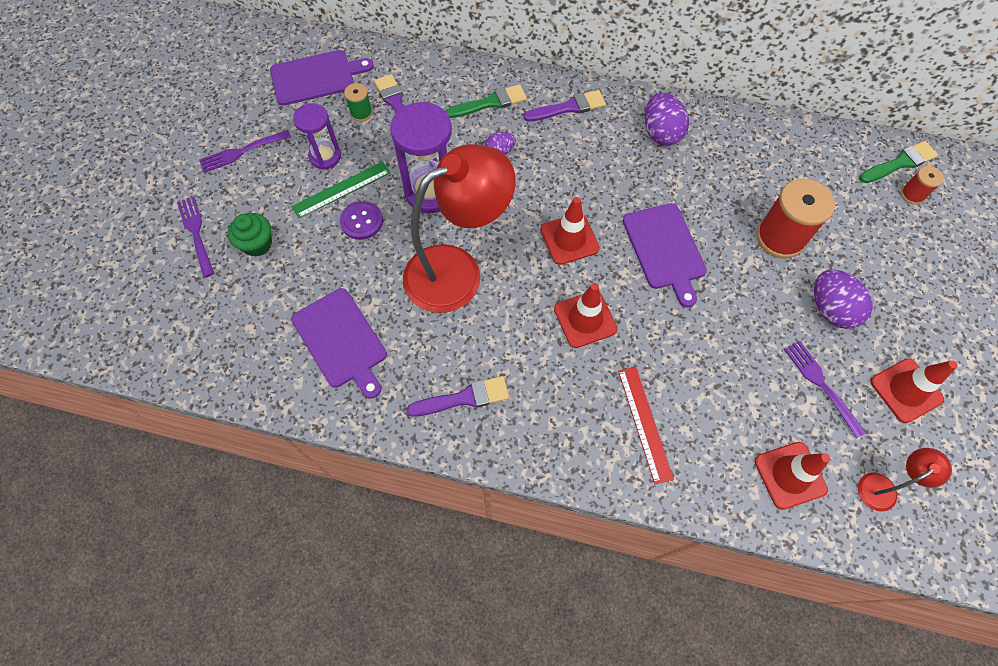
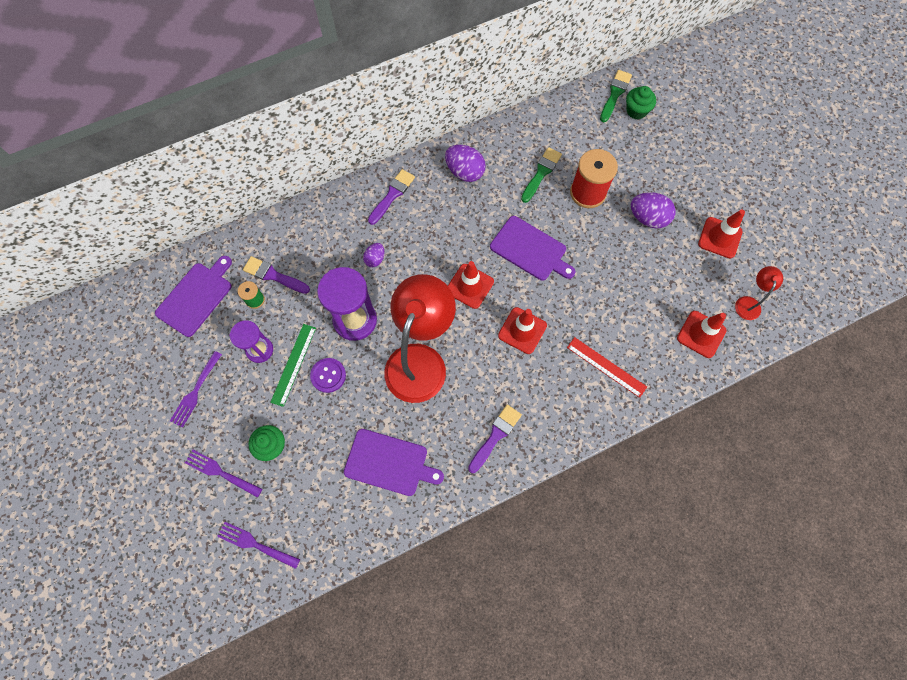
camera: 40 degrees left, 5 degrees up
(490, 103) = (338, 228): green brush -> green brush (541, 173)
(822, 385) = (677, 268): purple fork -> purple fork (256, 544)
(912, 195) = (636, 111): red spool -> green cupcake

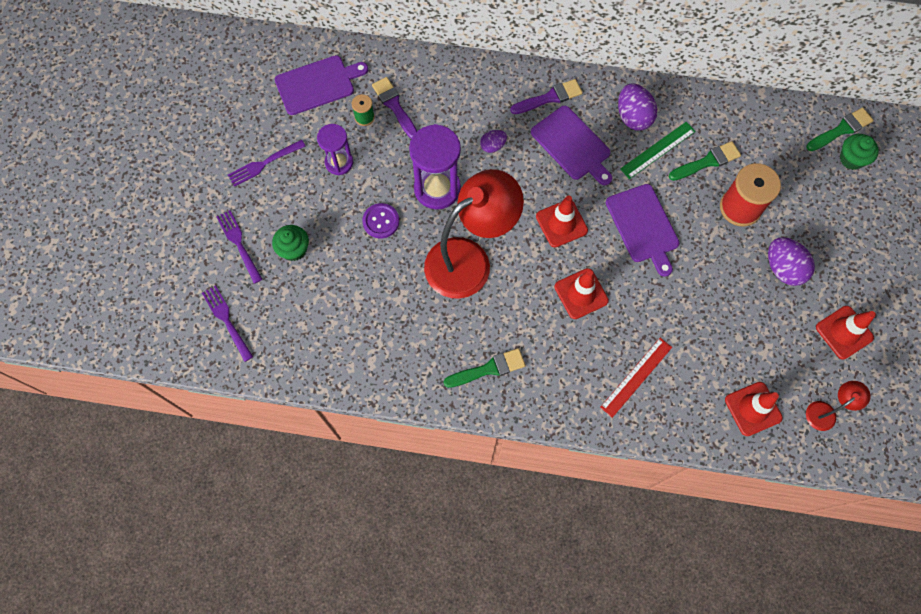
camera: 35 degrees right, 0 degrees up
(293, 364) = (358, 193): green ruler -> green ruler (657, 150)
(389, 463) = (380, 329): purple cutting board -> purple cutting board (572, 145)
(495, 436) = (488, 369): purple brush -> green brush
(606, 366) = (636, 377): red ruler -> red ruler turned 60 degrees clockwise

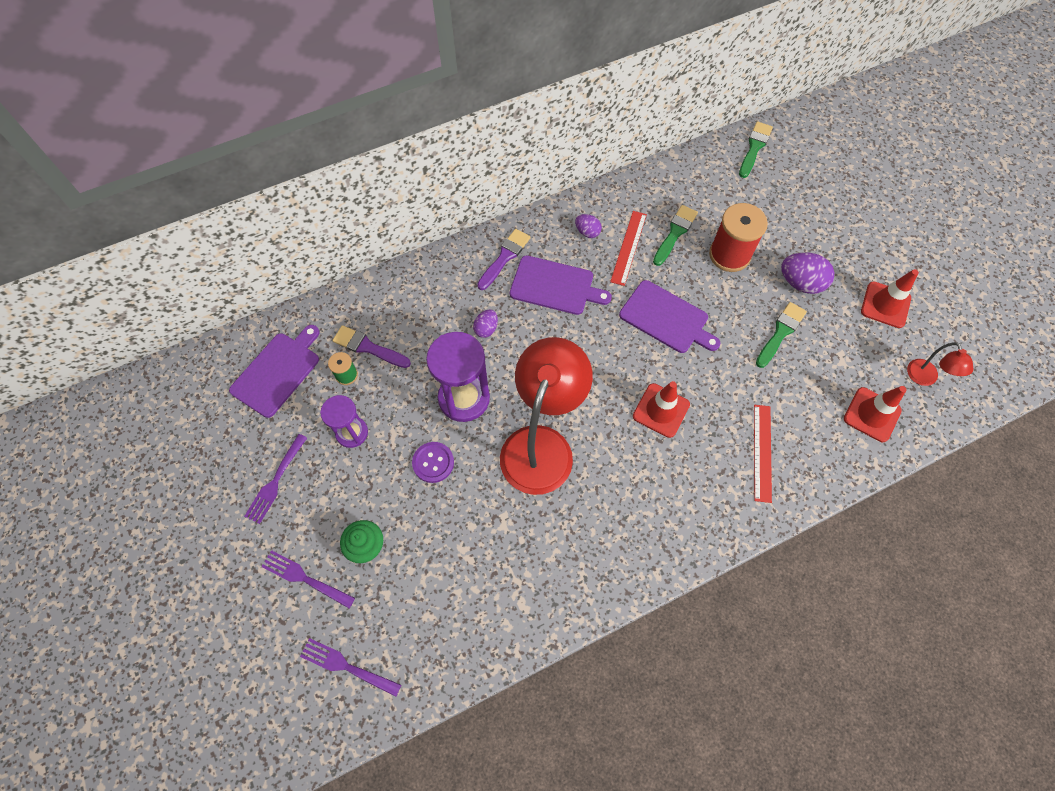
camera: 35 degrees left, 5 degrees down
(488, 369) = (634, 534): green brush -> green brush (780, 332)
(561, 223) = (597, 359): red traffic cone -> none
(633, 117) = (587, 232): purple egg -> purple egg, size x0.57
(657, 150) = (628, 247): green ruler -> red ruler
(825, 411) = (925, 378): red lamp -> red lamp turned 150 degrees clockwise
(851, 159) = (780, 166): green cupcake -> none

